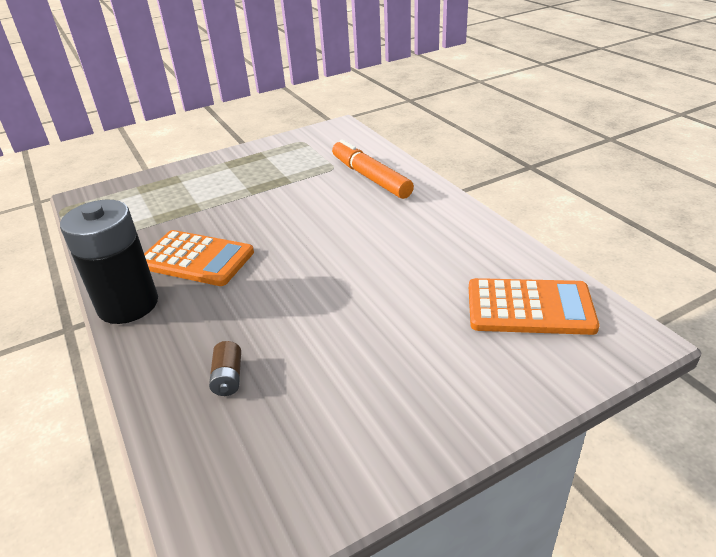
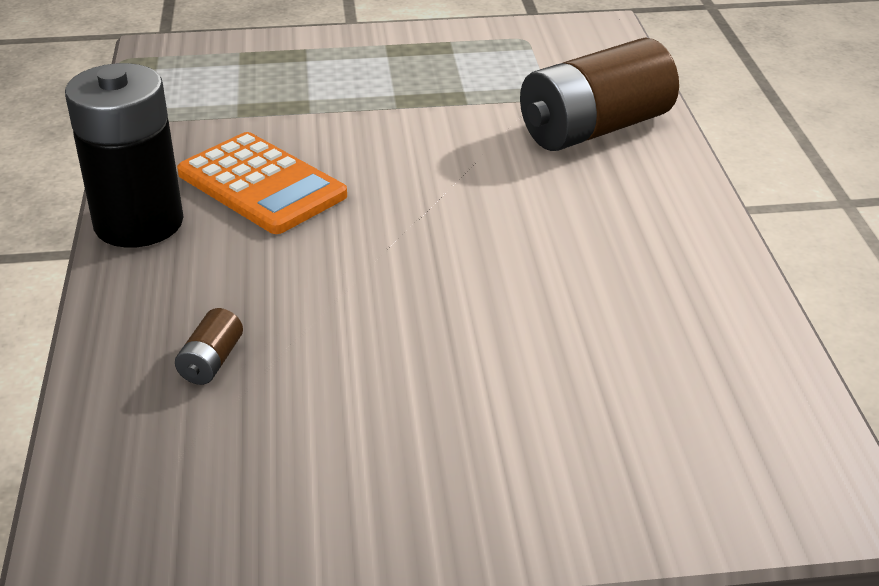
camera: 20 degrees right, 0 degrees up
(371, 178) = (595, 128): orange marker -> brown battery
(529, 308) = (704, 404): orange calculator -> none

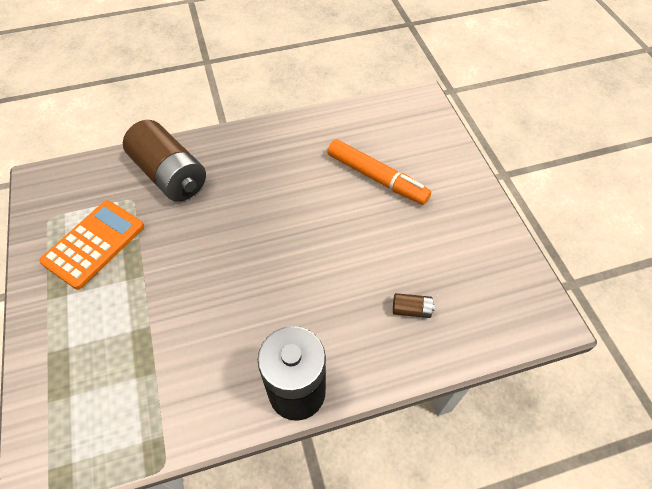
camera: 100 degrees left, 20 degrees up
(261, 185) = (245, 331): orange calculator -> orange calculator (94, 244)
(552, 367) = (376, 177): none -> orange marker

